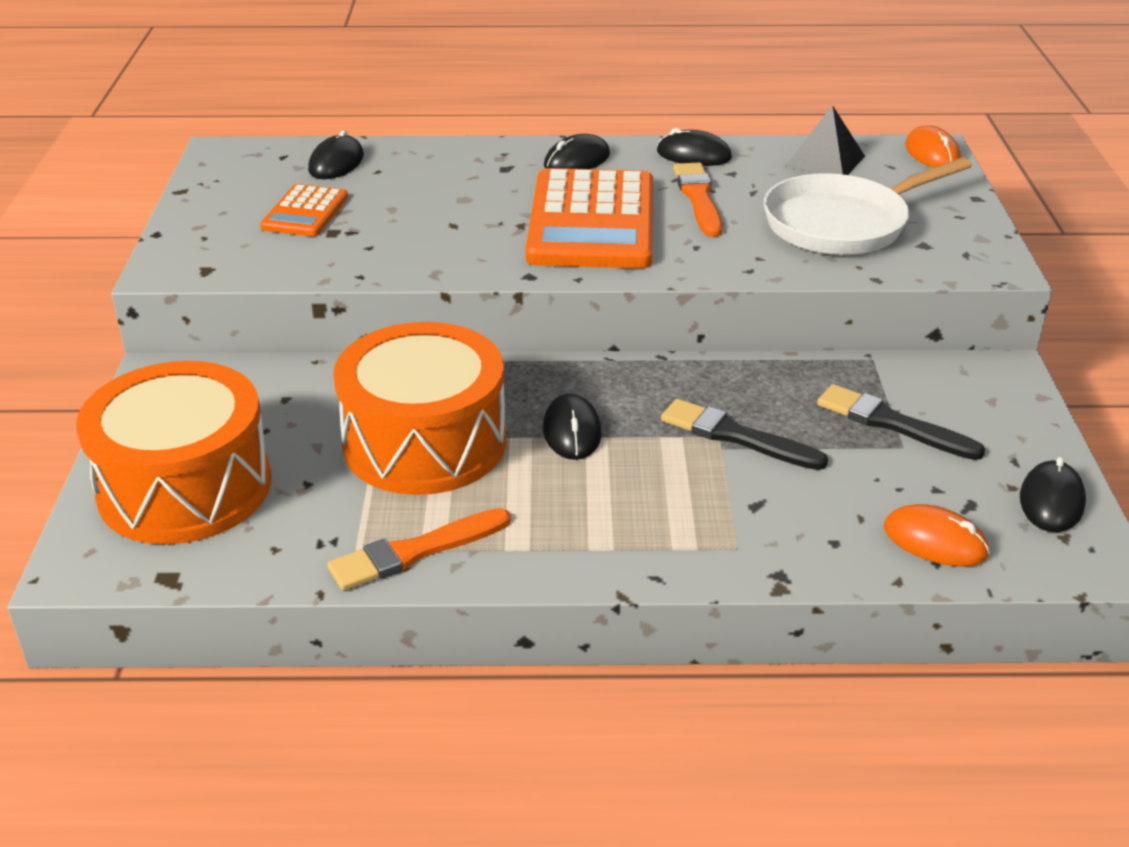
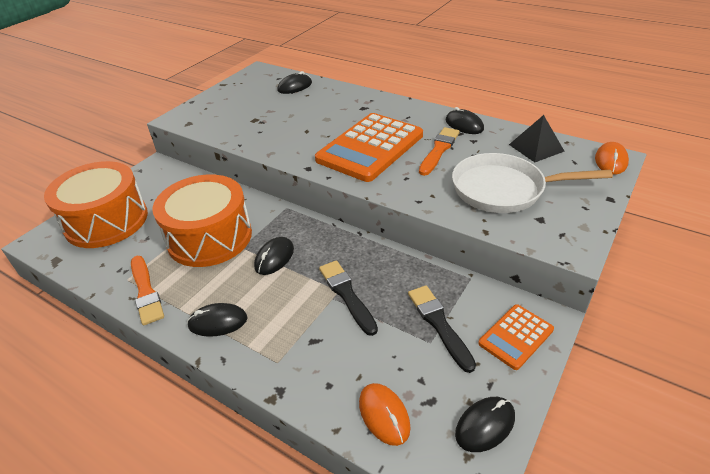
camera: 35 degrees right, 5 degrees up
(305, 212) = (255, 107): orange calculator -> orange calculator (515, 336)
(415, 551) = (146, 292): orange brush -> orange brush turned 120 degrees counterclockwise
(577, 160) = (401, 112): black mouse -> black mouse (218, 322)

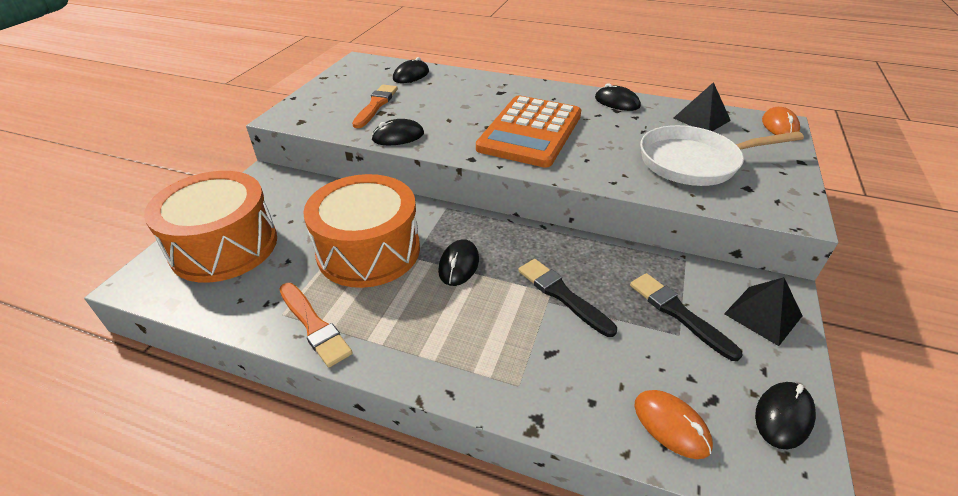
camera: 15 degrees left, 0 degrees up
(218, 322) = (423, 349): black mouse -> black mouse (398, 136)
(439, 150) = (605, 129): orange brush -> orange brush (376, 105)
(515, 336) = (763, 314): orange calculator -> black pyramid

